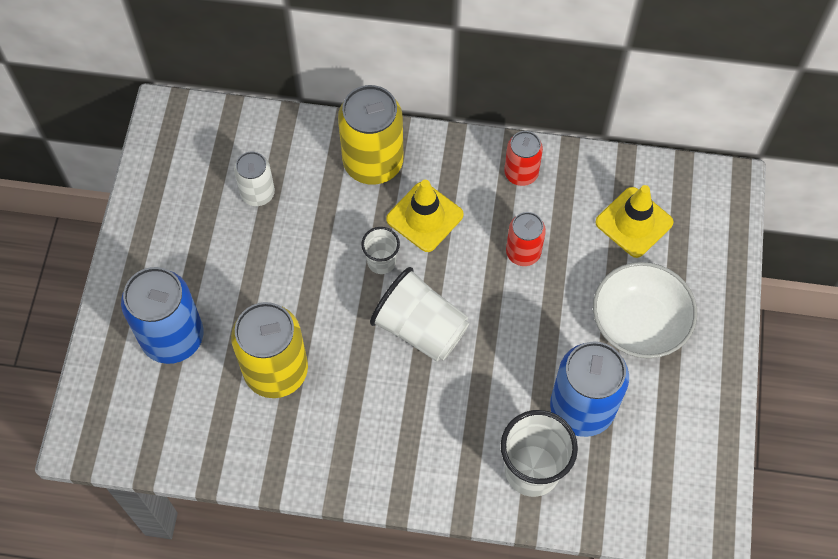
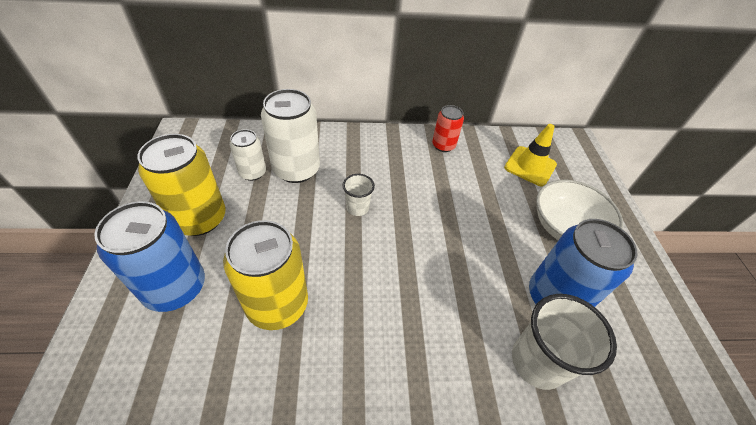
camera: 15 degrees left, 15 degrees down
(313, 194) = (296, 169): none -> white can
(373, 162) = (338, 148): yellow can -> yellow can (199, 219)
(420, 328) = (400, 252): white cup -> none
(424, 217) = (384, 176): yellow traffic cone -> none
(523, 252) = (462, 191): red can -> none

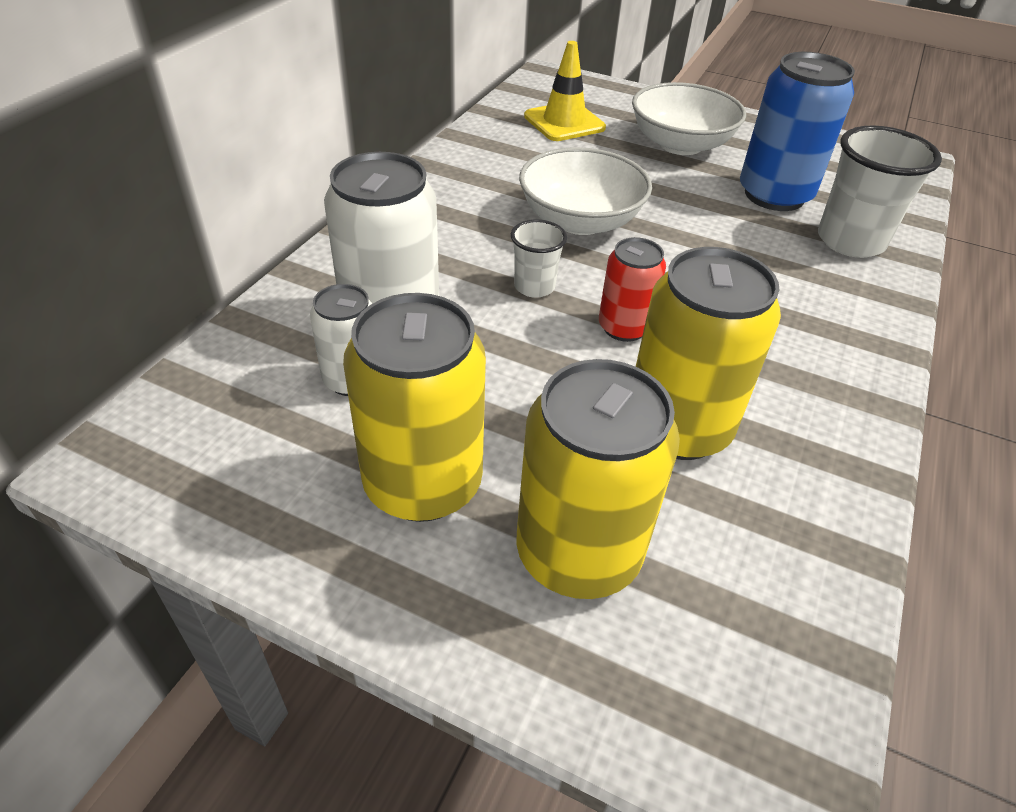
camera: 60 degrees left, 5 degrees down
(175, 287) = (578, 553): blue can -> yellow can
(432, 206) = (580, 220): none -> white bowl
(443, 145) = (466, 166): red can -> red can (624, 327)

